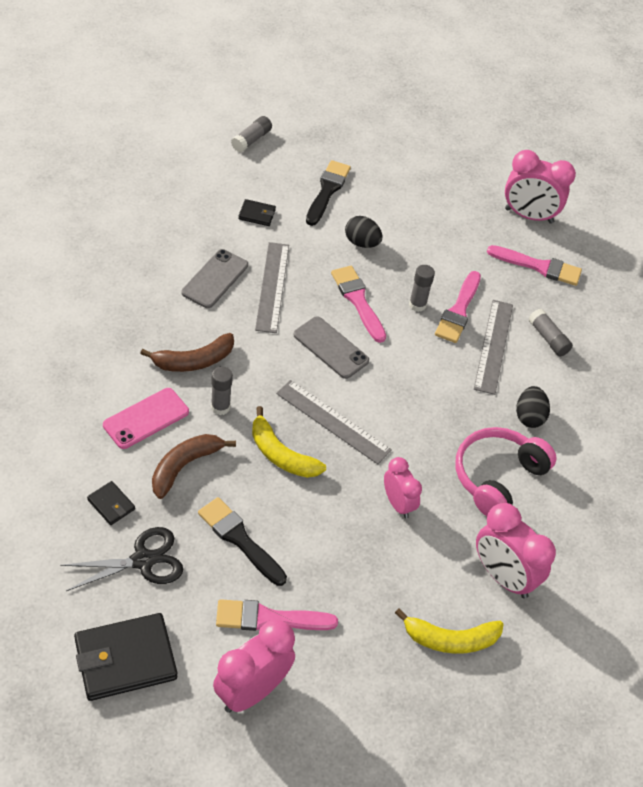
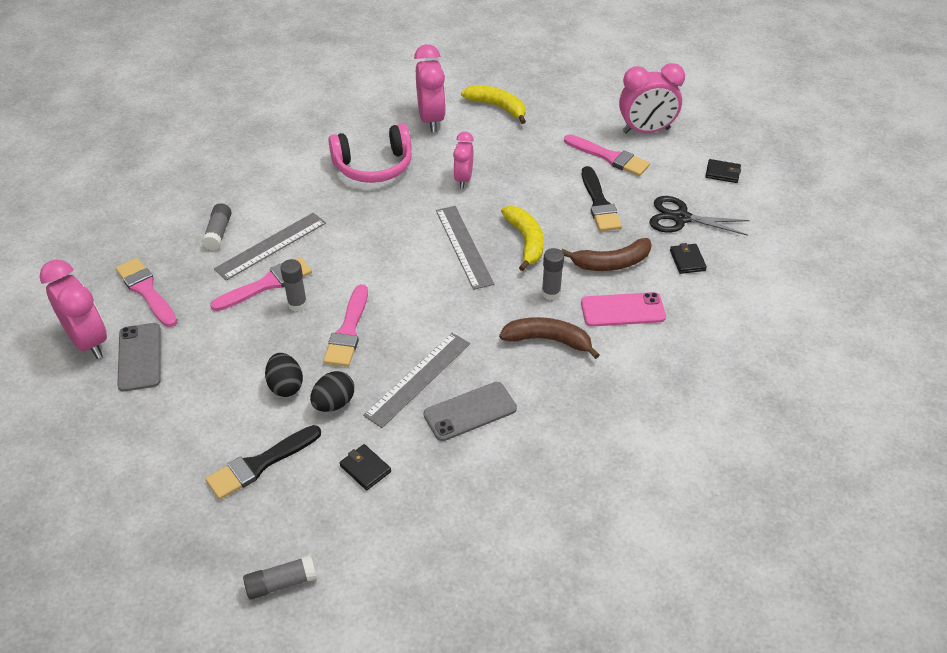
camera: 140 degrees left, 5 degrees down
(125, 659) = (722, 173): black wallet -> black wallet, size x0.48
(330, 348) = (413, 301): grey phone -> grey phone (140, 357)
(529, 417) = (304, 190): black egg -> black egg (334, 403)

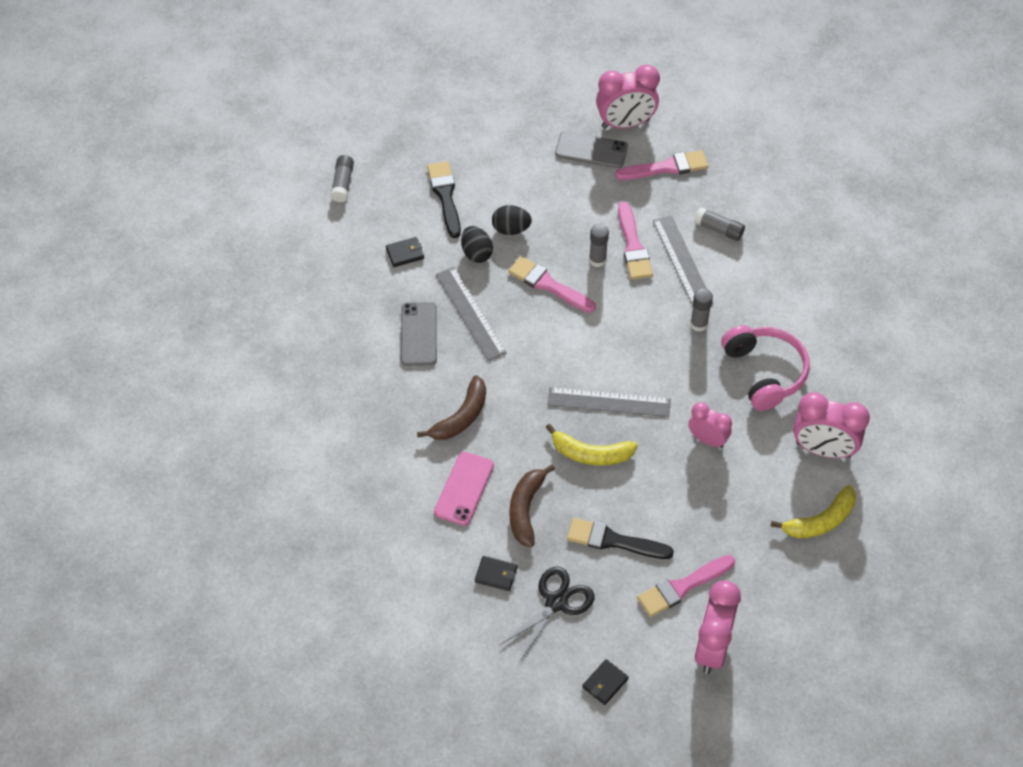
camera: 115 degrees right, 10 degrees up
(373, 166) = (764, 372): pink headphones -> pink headphones turned 150 degrees clockwise
(551, 293) = (513, 443): grey glue stick -> grey glue stick (699, 324)

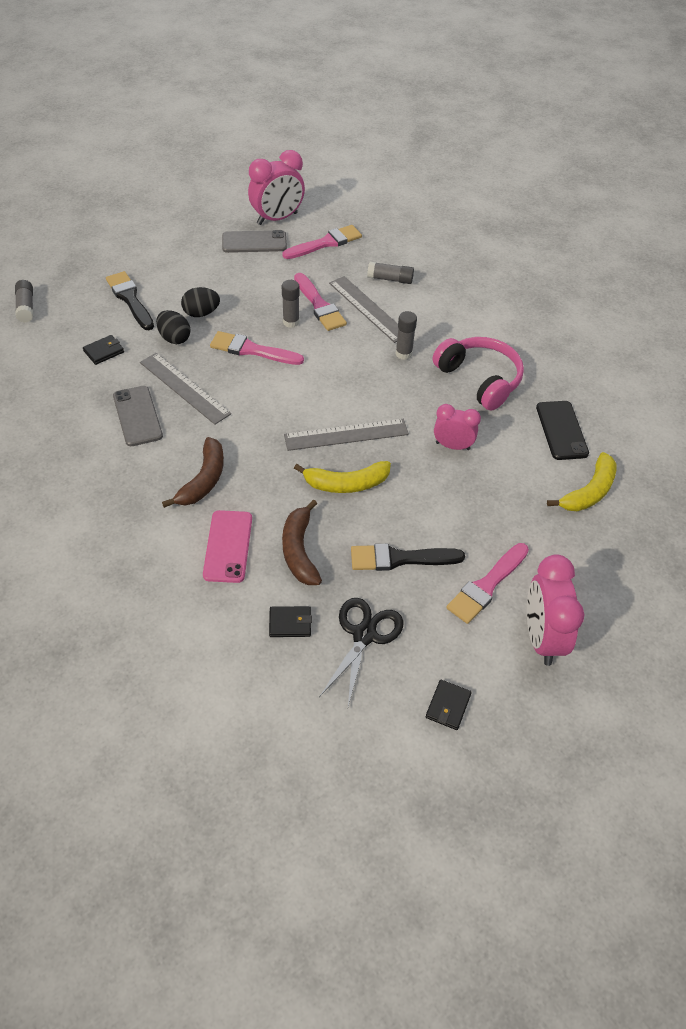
camera: 20 degrees left, 5 degrees down
(823, 449) = (561, 430): pink clock -> black phone

